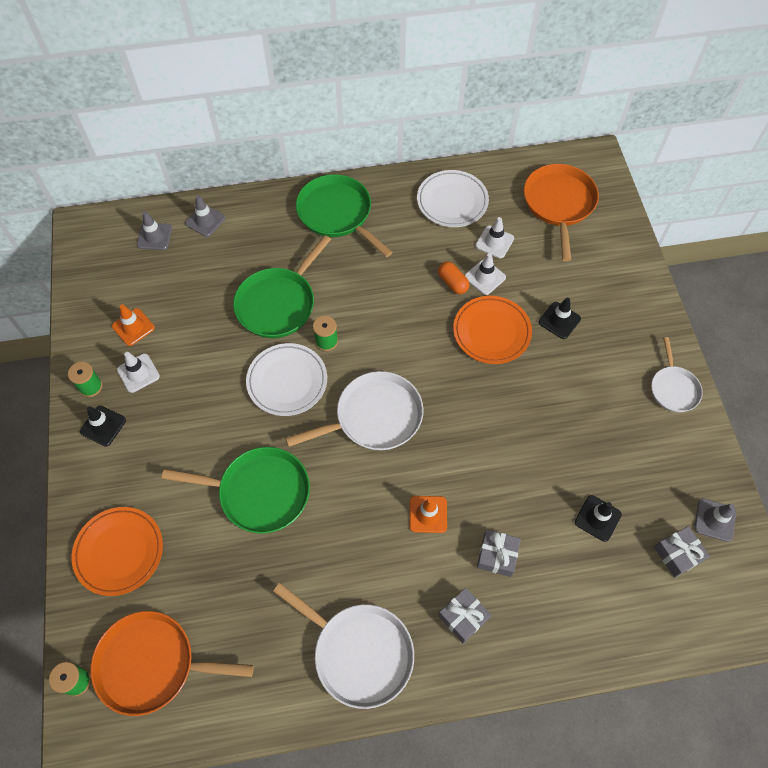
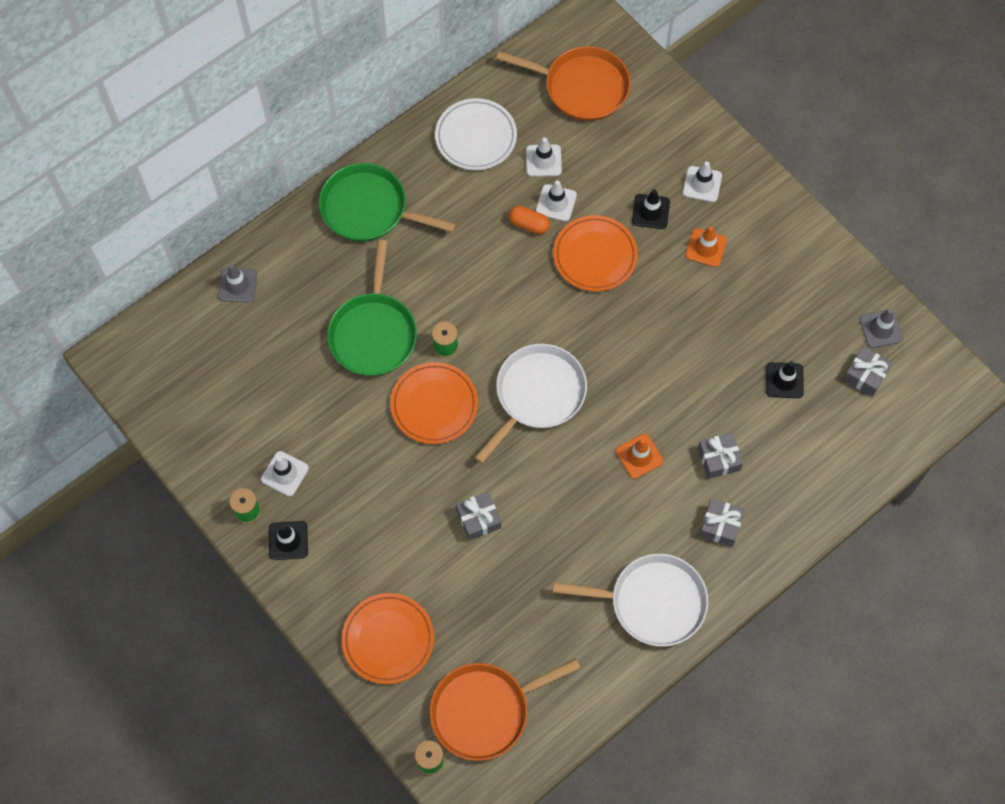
camera: 30 degrees left, 5 degrees up
(133, 327) = (245, 432): orange traffic cone -> orange traffic cone (706, 248)
(154, 236) = (197, 329): grey traffic cone -> none
(260, 492) = (478, 519): green pan -> grey gift
(287, 381) = (434, 405): white plate -> orange plate
(559, 204) = (582, 87): orange pan -> orange pan turned 135 degrees clockwise
(616, 320) = (702, 184): none -> white traffic cone
(673, 389) = (787, 226): white pan -> none

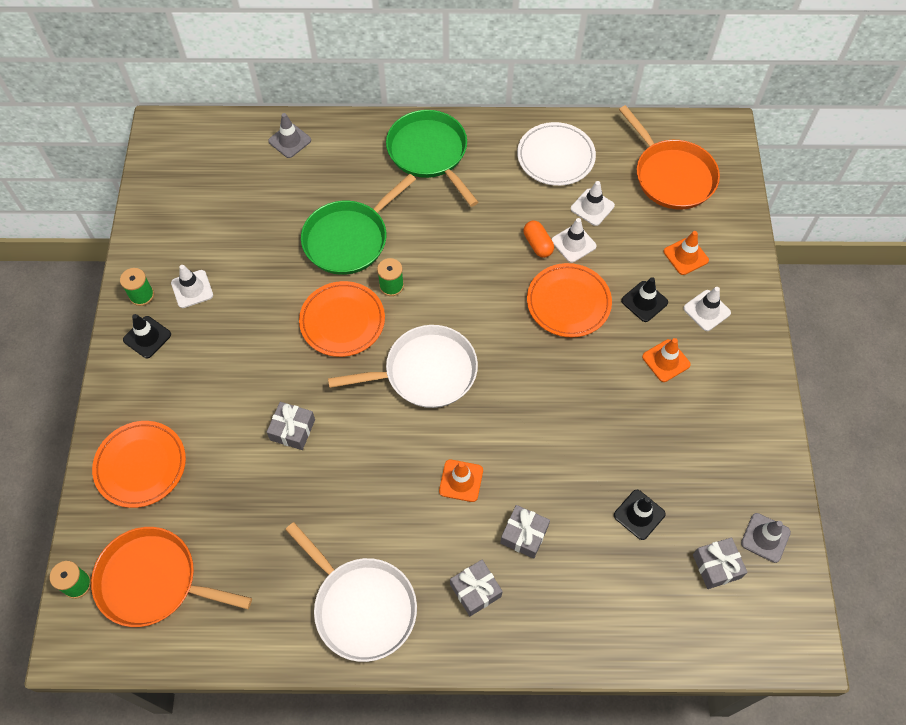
camera: 40 degrees right, 5 degrees down
(649, 150) = (685, 256): none -> orange traffic cone

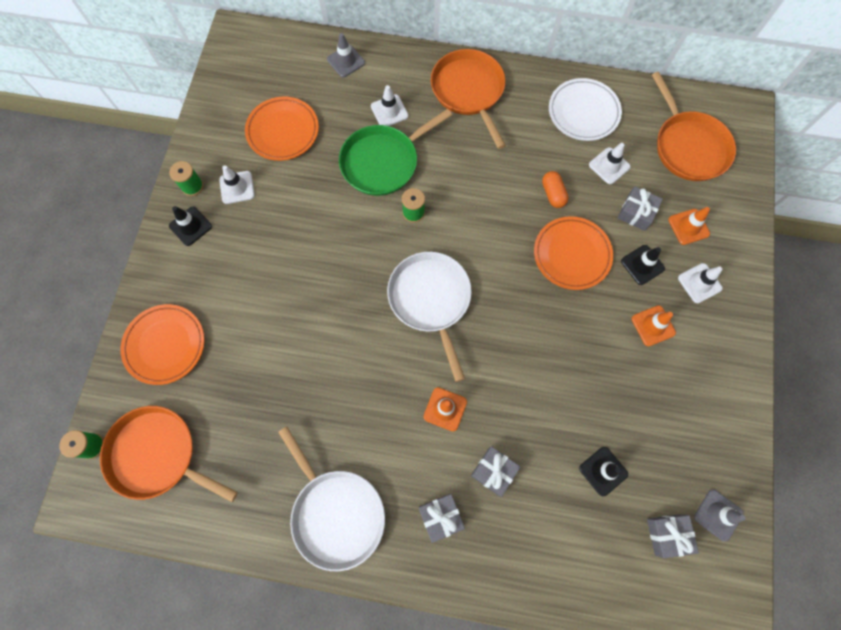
camera: 10 degrees right, 10 degrees up
(292, 430) = (303, 334): grey gift -> grey gift (636, 212)
(342, 321) = (364, 239): orange plate -> orange plate (283, 131)
(426, 372) = (430, 300): white pan -> white pan turned 105 degrees counterclockwise
(429, 153) = (469, 91): green pan -> orange pan
(573, 243) = (586, 198): white traffic cone -> white traffic cone (389, 111)

